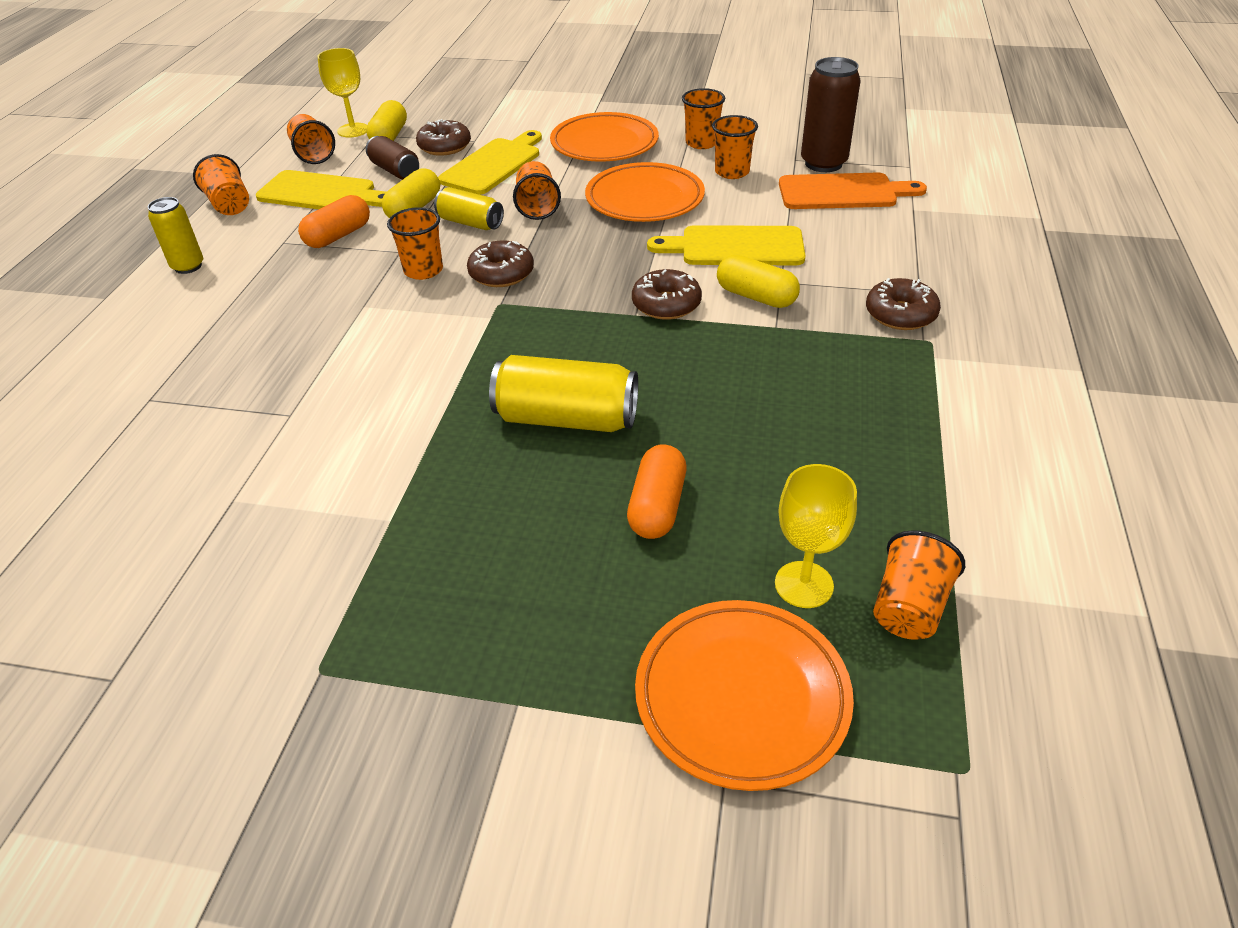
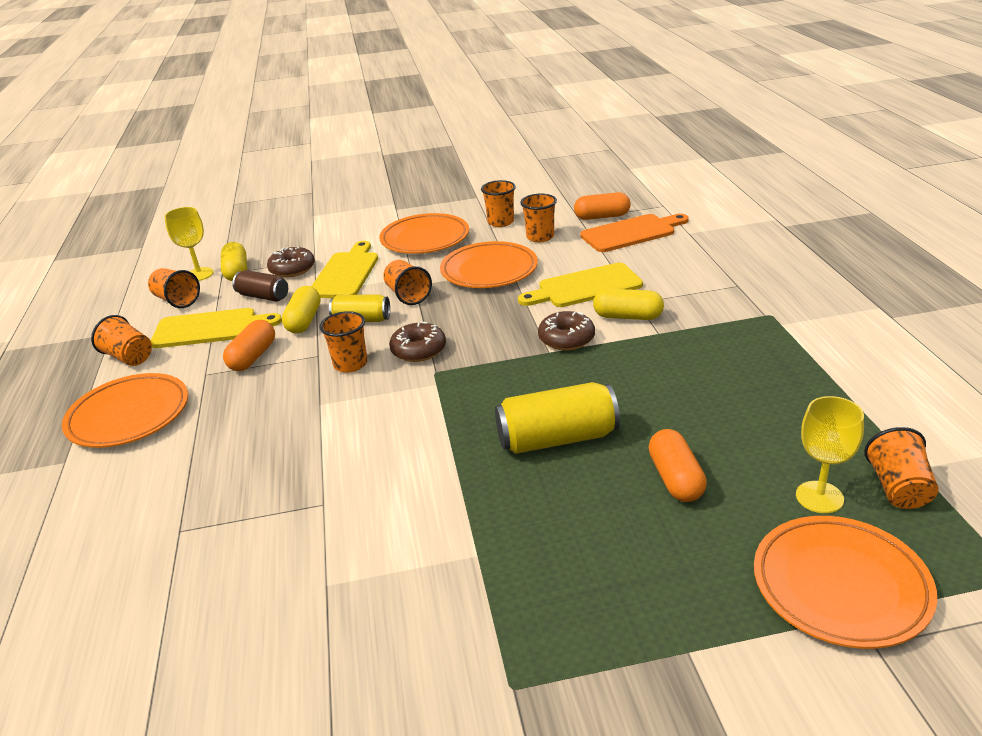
camera: 20 degrees left, 10 degrees down
(188, 266) = (129, 415): yellow can -> orange plate
(823, 163) = (602, 217): brown can -> orange capsule
(900, 314) = (736, 302): brown donut -> none

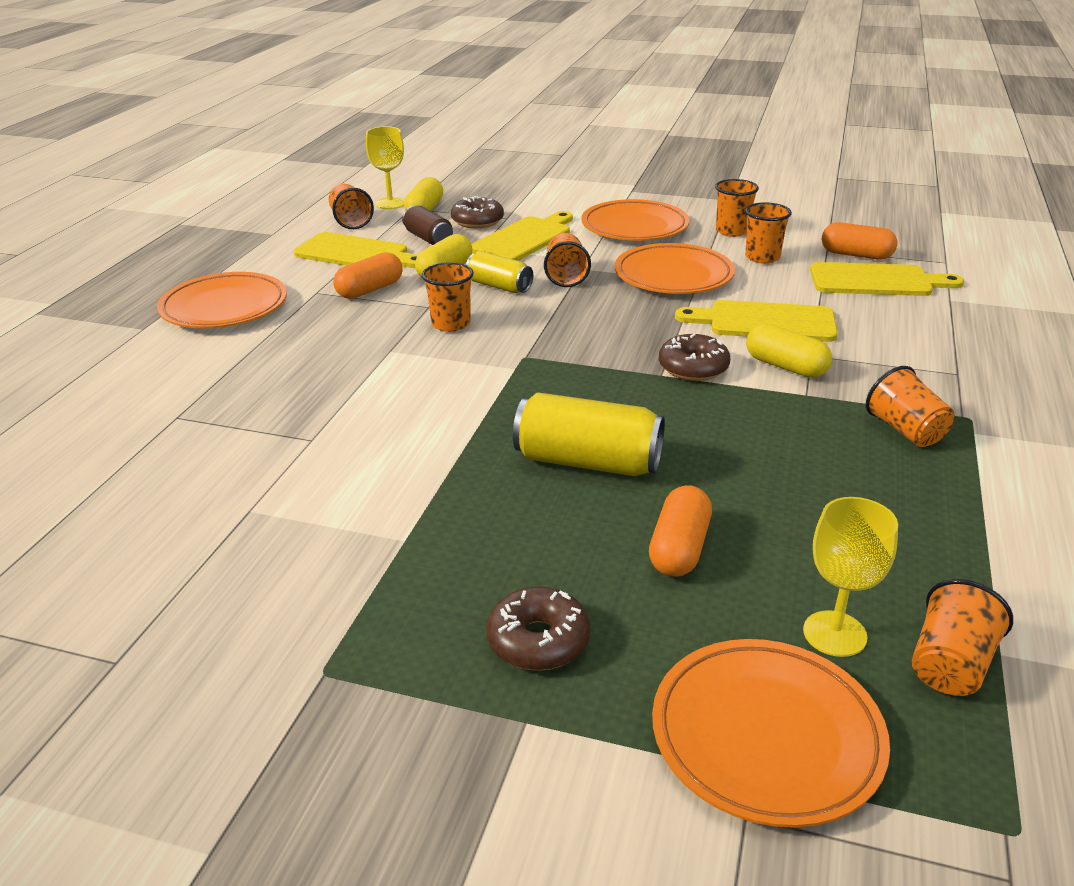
camera: 25 degrees right, 0 degrees up
(129, 357) = (268, 258): orange cup -> orange cup (905, 431)
(418, 350) = (528, 331): brown donut -> brown donut (538, 640)
(631, 233) = (876, 281): orange cutting board -> yellow cutting board

